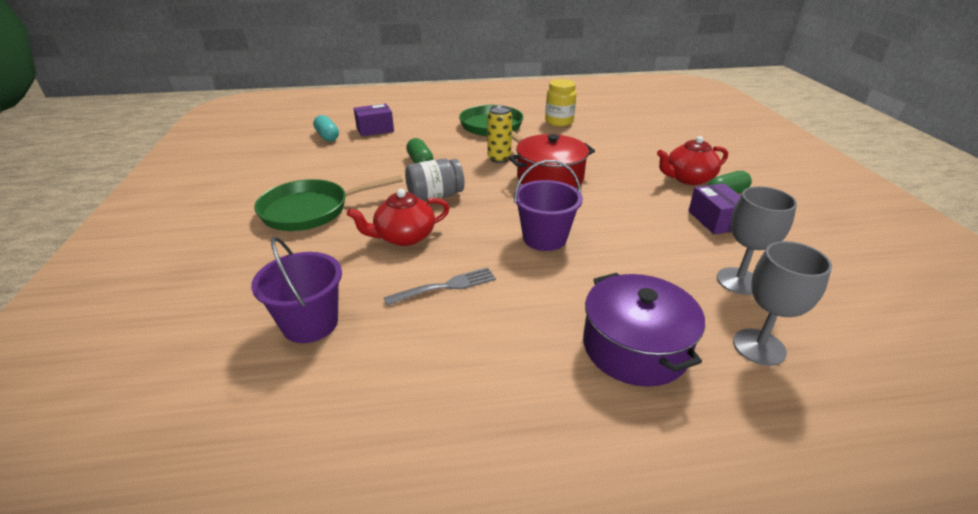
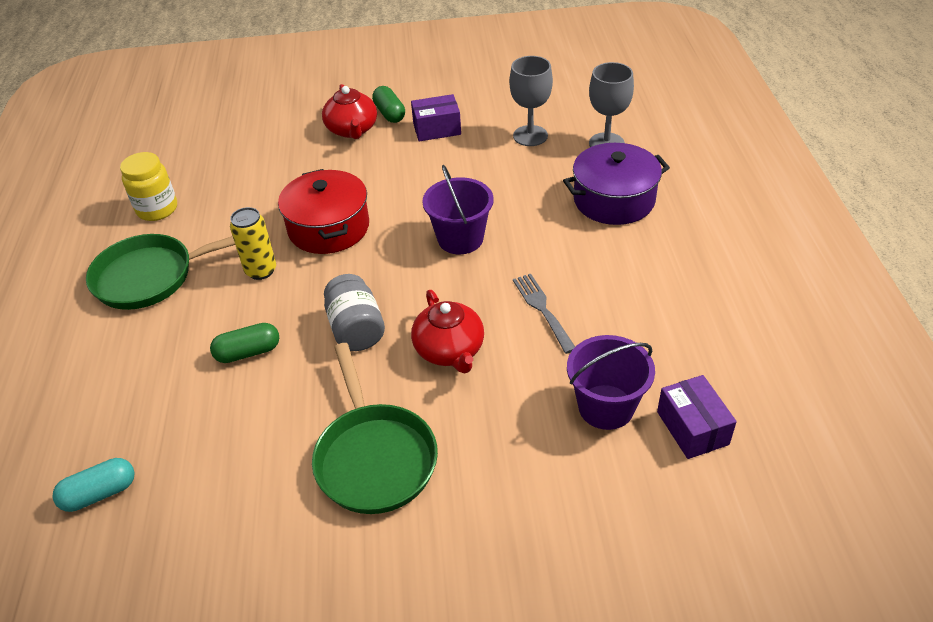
camera: 85 degrees left, 10 degrees up
(375, 129) = (95, 425): purple box -> purple box (692, 428)

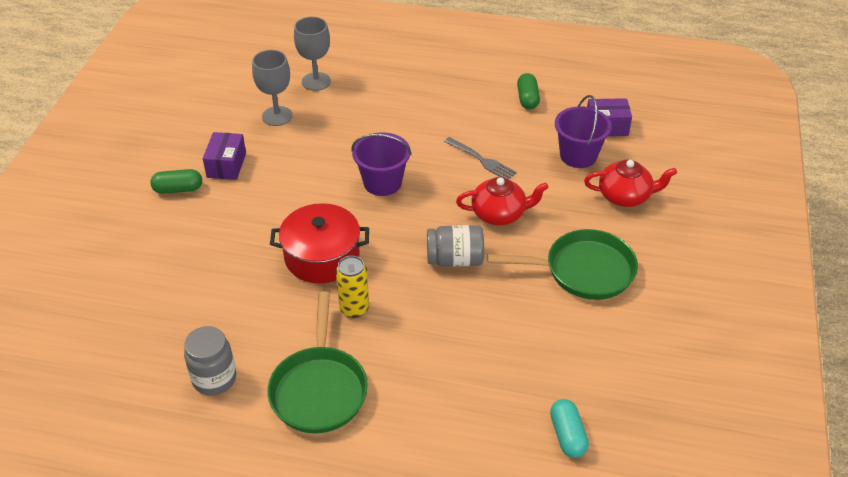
camera: 75 degrees left, 0 degrees up
(157, 209) = (214, 379): yellow jar -> grey jar
(248, 352) = (451, 328): green capsule -> green capsule (527, 99)
(352, 130) = (185, 218): red teapot -> red teapot (625, 196)
(543, 310) = (481, 160): grey fork -> grey fork turned 135 degrees counterclockwise
(614, 200) = (385, 97): purple pot -> none

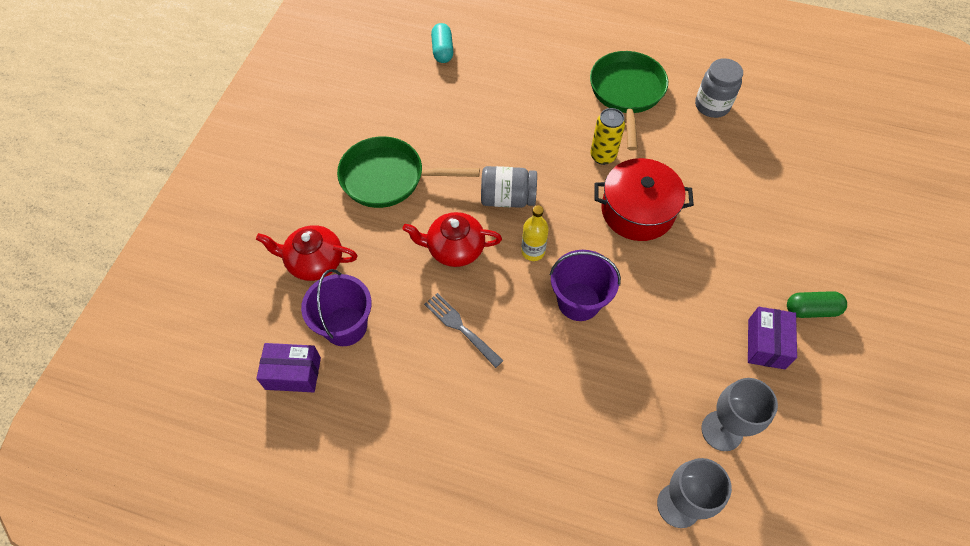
camera: 175 degrees left, 15 degrees up
(425, 216) = (533, 251): none -> yellow bottle
(527, 99) = (379, 438): green capsule -> none

